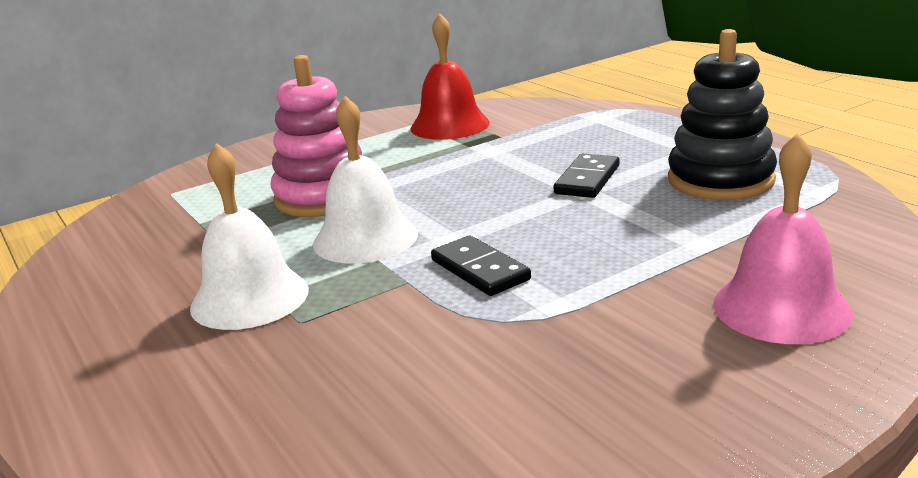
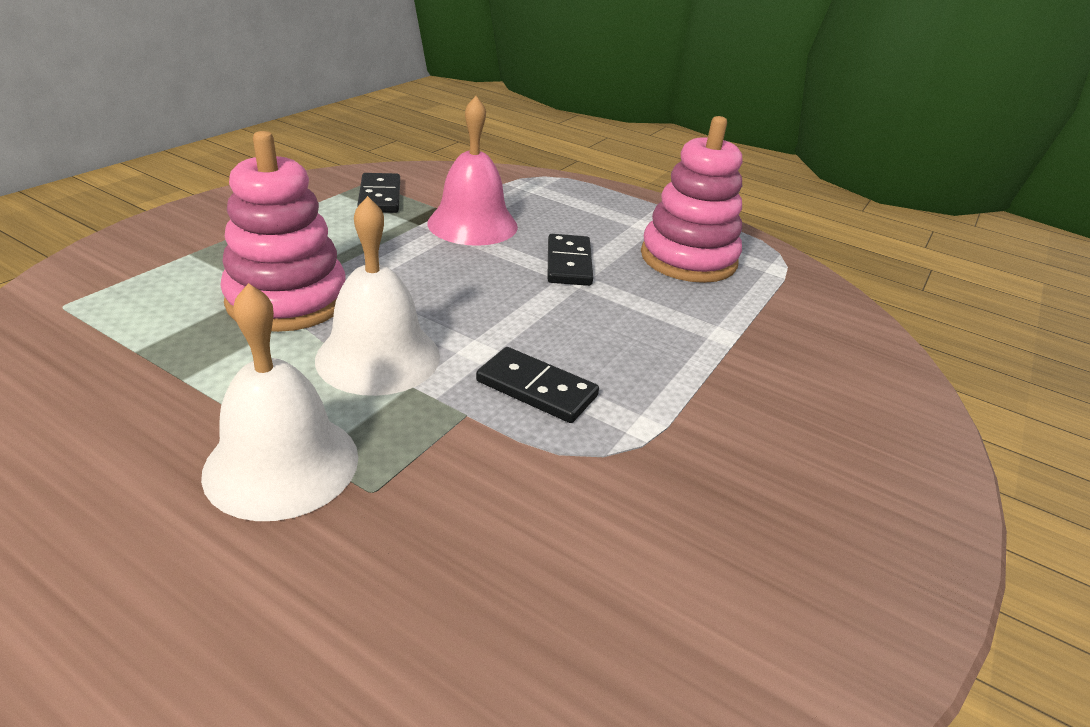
camera: 30 degrees left, 10 degrees up
(450, 125) = (379, 196): red bell -> black domino
(720, 180) = (688, 259): black stacking toy -> pink stacking toy
(781, 308) = (836, 403): pink bell -> pink bell (472, 224)

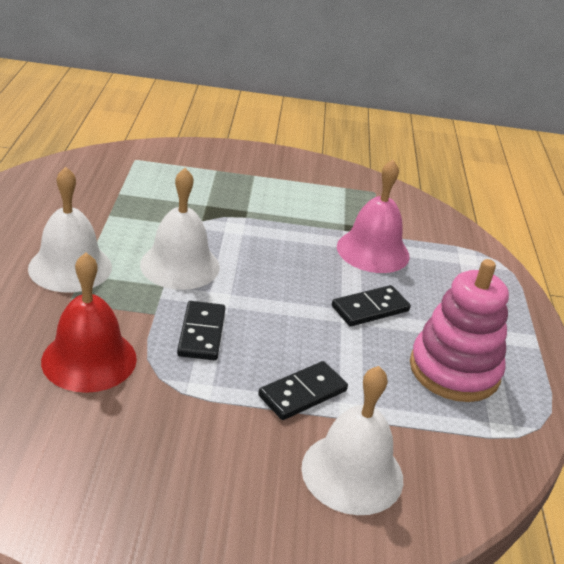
camera: 60 degrees right, 0 degrees up
(287, 300) = (204, 216): pink stacking toy -> none
(379, 196) = (361, 203): black domino -> black domino (302, 393)
(529, 512) = (89, 359): none -> red bell
(814, 370) = (352, 472): none -> white bell

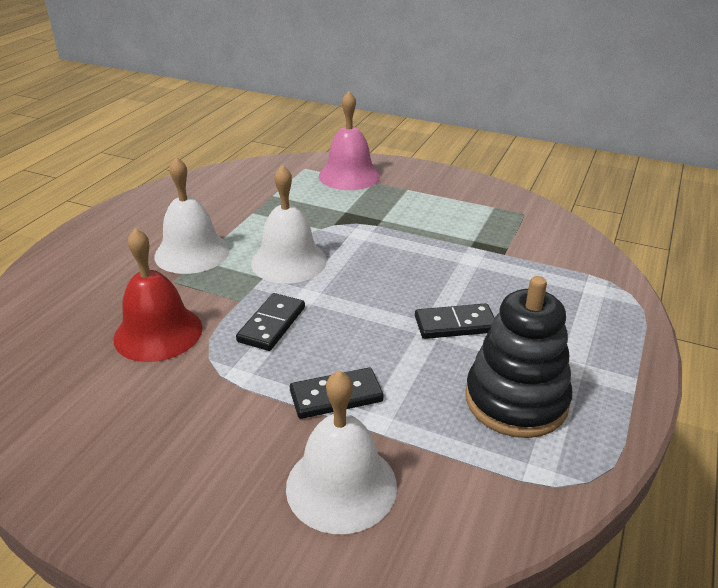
camera: 25 degrees right, 0 degrees up
(373, 251) = (490, 269): pink bell -> pink bell (349, 175)
(454, 370) = (516, 400): pink stacking toy -> black stacking toy

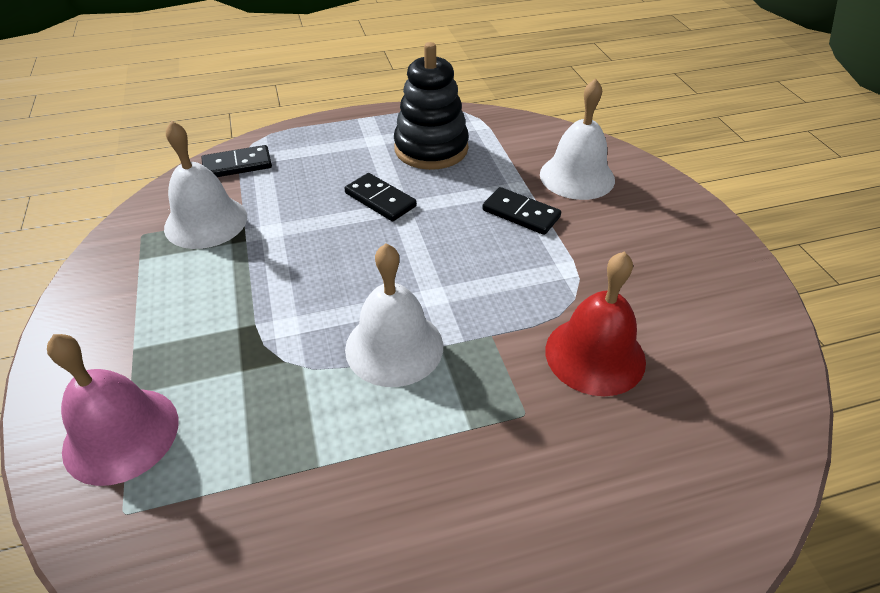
camera: 130 degrees left, 10 degrees up
(192, 252) = (464, 447): white bell -> white bell (206, 221)
(271, 324) = (495, 291): black domino -> black domino (237, 165)

